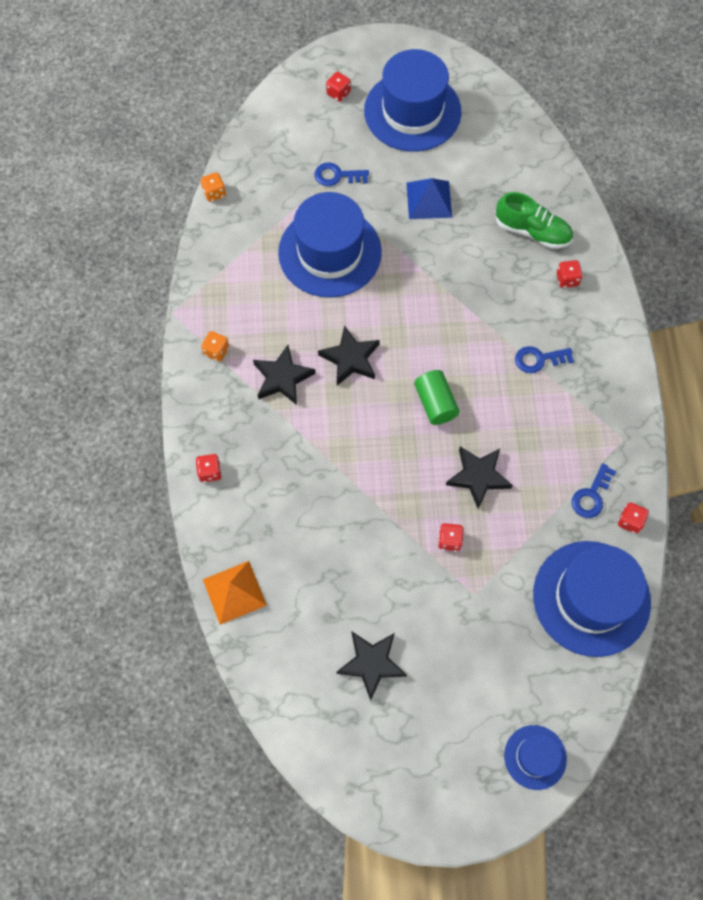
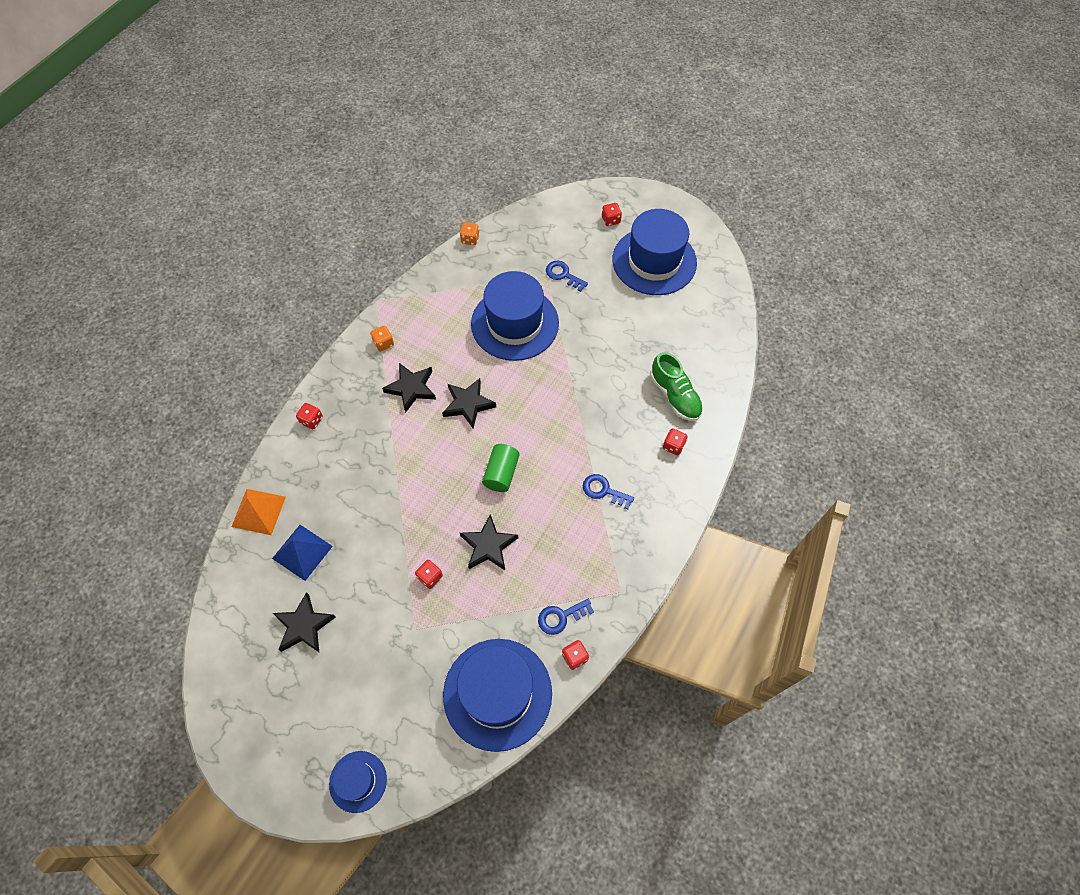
camera: 35 degrees right, 5 degrees down
(429, 200) = (615, 328): blue pyramid -> blue pyramid (302, 552)

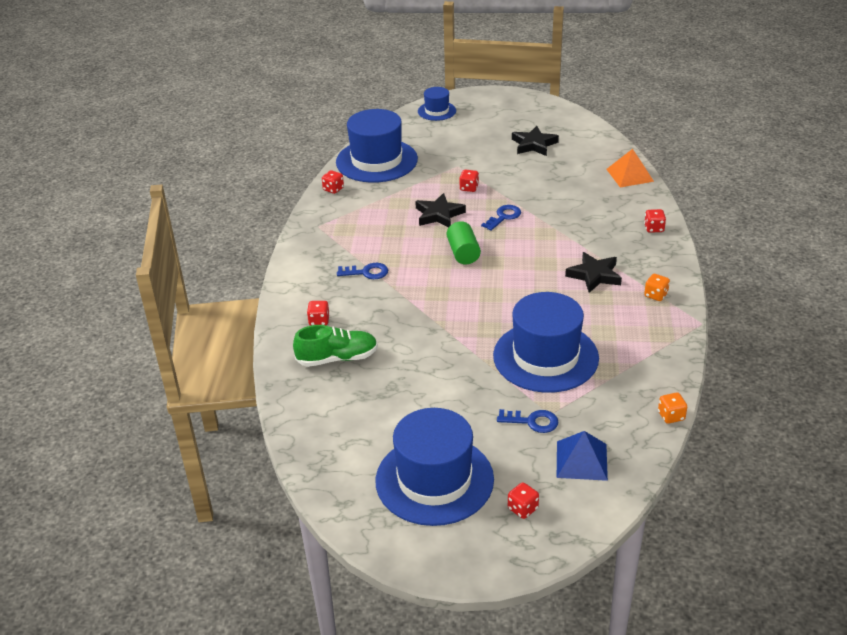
camera: 155 degrees right, 25 degrees down
(302, 552) = (574, 169): blue pyramid -> blue pyramid (581, 460)
(468, 404) = (532, 283): black star -> none
(561, 617) = (356, 201): blue key -> blue key (503, 217)
(675, 395) = (337, 358): green shoe -> green shoe turned 135 degrees clockwise

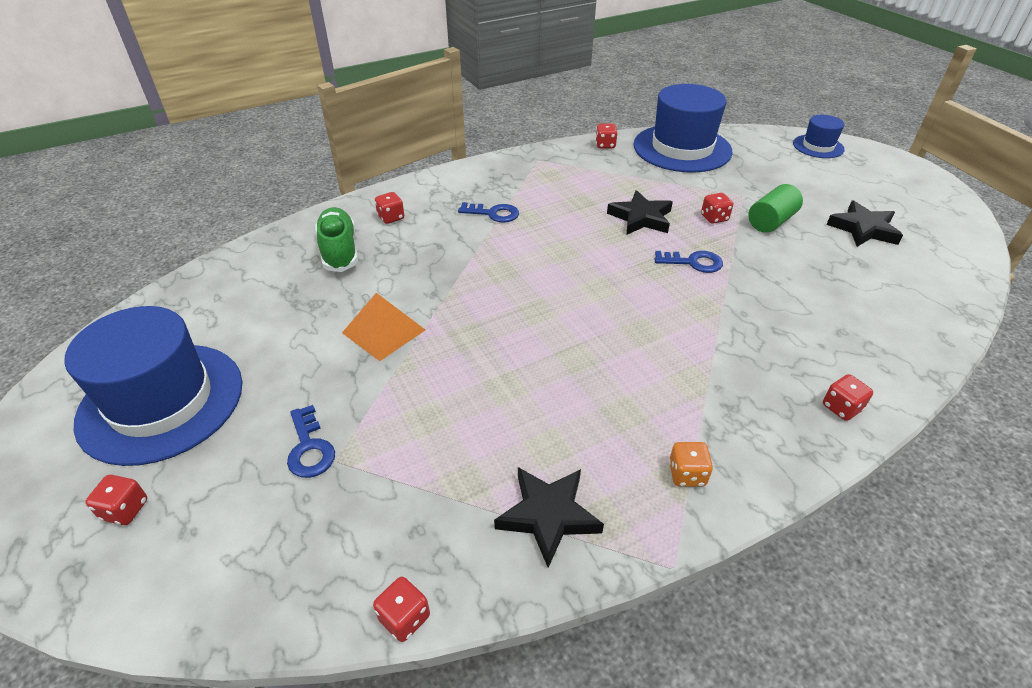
camera: 55 degrees right, 5 degrees up
(337, 358) = (339, 251): green shoe -> green shoe turned 150 degrees counterclockwise
(366, 272) = (493, 213): blue key -> blue key turned 45 degrees counterclockwise
(463, 253) = (591, 261): green cylinder -> green cylinder (771, 222)
(545, 357) = (451, 408): blue hat -> none
(581, 460) = (248, 536): blue pyramid -> none
(594, 275) = (664, 387): black star -> black star (548, 515)
(629, 175) = (927, 333): orange pyramid -> orange pyramid (383, 331)
(671, 416) = (404, 618): orange dice -> red dice

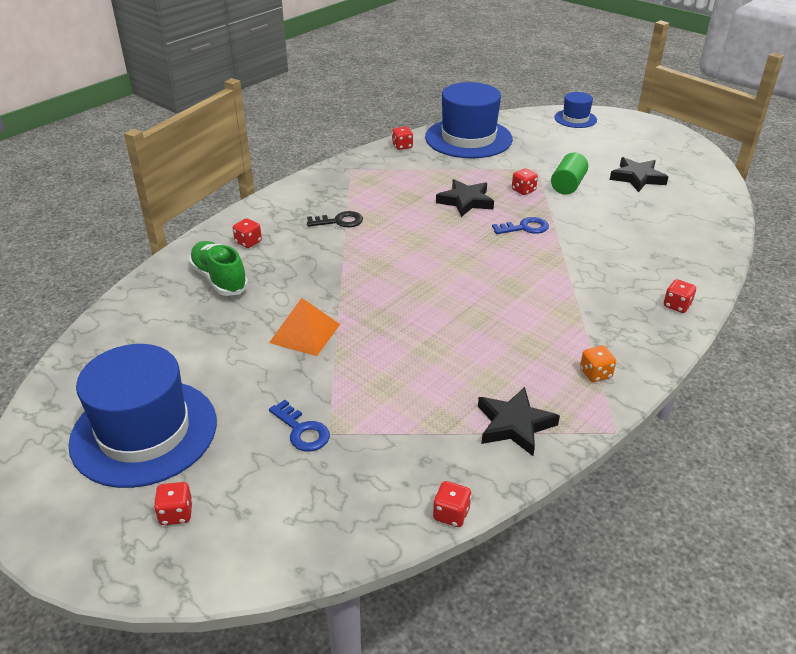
camera: 20 degrees left, 5 degrees down
(493, 213) = (339, 221): blue key -> black key

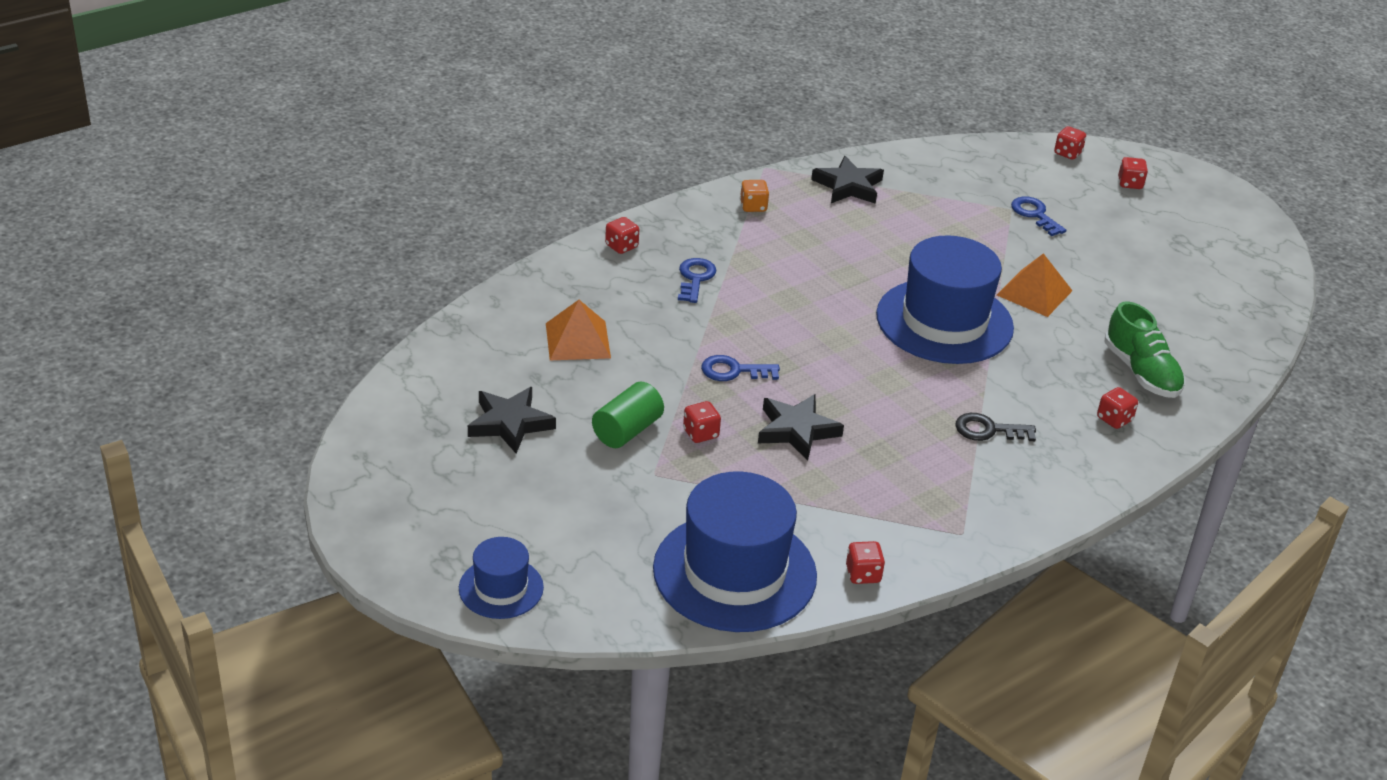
camera: 170 degrees left, 0 degrees up
(144, 432) = (1175, 238): blue hat -> blue hat (944, 321)
(451, 514) = (920, 148): red dice -> red dice (1067, 153)
(597, 289) = (695, 278): none -> blue key
(642, 228) = (577, 340): none -> orange pyramid

